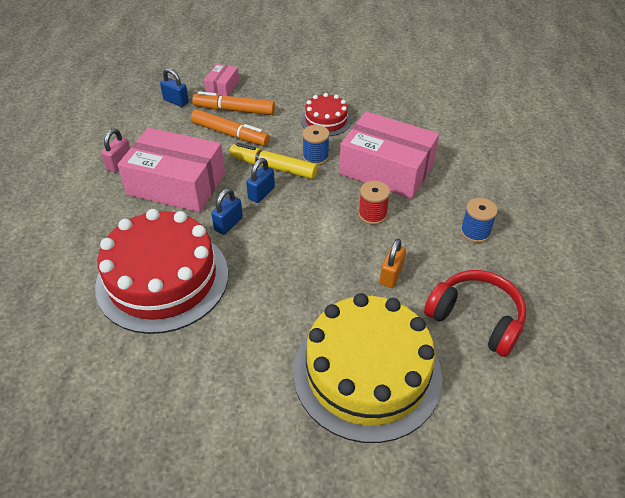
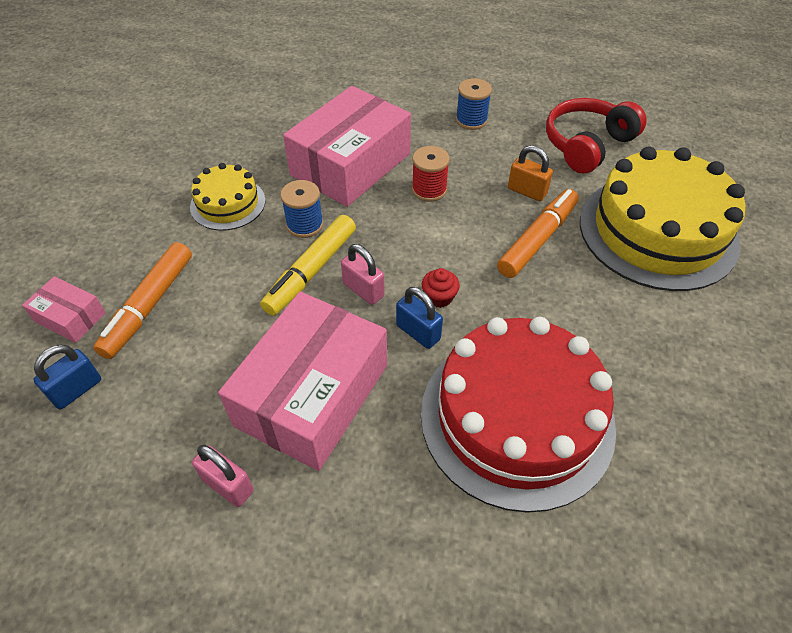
camera: 80 degrees left, 5 degrees up
(230, 134) = (211, 316): orange marker -> orange marker (537, 240)
(261, 193) = (363, 290): blue padlock -> pink padlock
(261, 231) = (439, 297): none -> red cupcake
(326, 120) = (228, 203): red cake -> yellow cake

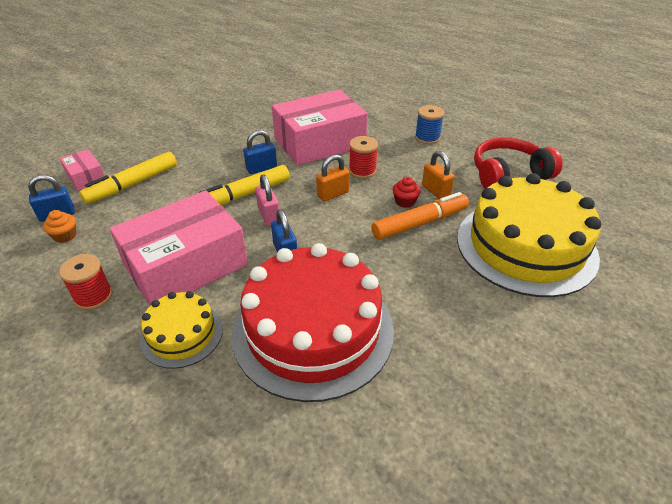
camera: 25 degrees right, 10 degrees down
(115, 416) = (65, 236): none -> orange cupcake
(149, 306) = (132, 184): orange marker -> yellow marker
(228, 203) = (223, 144): yellow cake -> yellow cake (182, 334)
(228, 485) = (93, 296): pink padlock -> red spool
(305, 225) = (261, 168): blue spool -> blue padlock
(417, 233) = (333, 194): none -> orange padlock
(439, 297) = (317, 236): red cupcake -> red cupcake (405, 202)

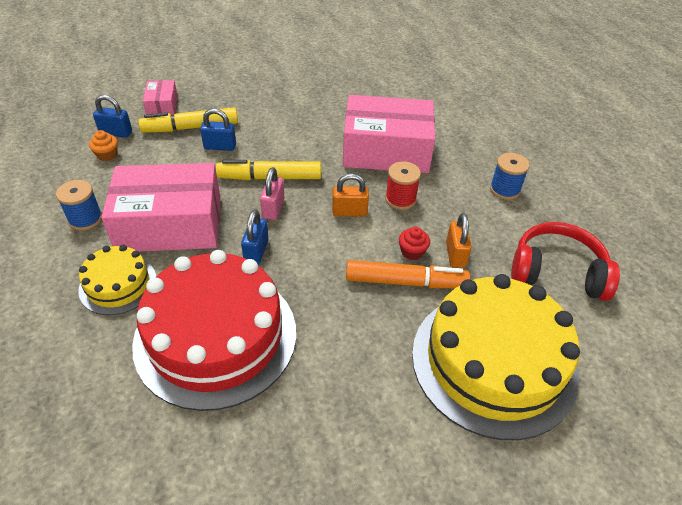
camera: 30 degrees right, 5 degrees up
(93, 296) = (85, 219): red spool -> blue spool
(261, 168) = (308, 156): blue padlock -> blue padlock (220, 146)

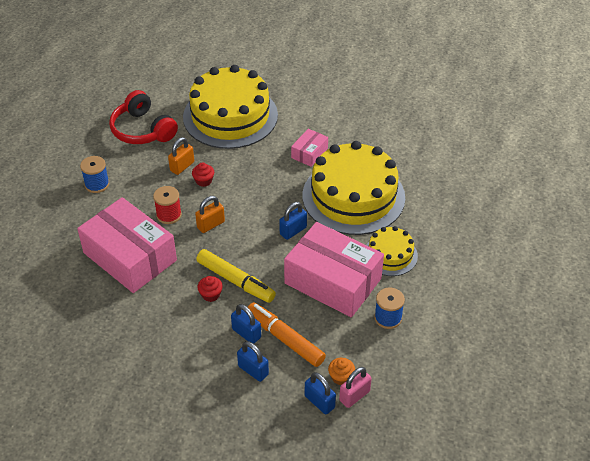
camera: 140 degrees left, 0 degrees up
(162, 105) = (257, 417): pink box -> pink box (309, 153)
(190, 127) = (253, 370): yellow marker -> blue padlock
(216, 336) = (353, 196): red cake -> yellow cake
(273, 208) = (256, 254): pink padlock -> pink padlock (354, 396)
(281, 157) = (210, 295): none -> red cupcake
(349, 212) = (210, 224): orange padlock -> orange padlock turned 75 degrees counterclockwise
(405, 282) = (227, 168): orange marker -> orange marker (285, 339)

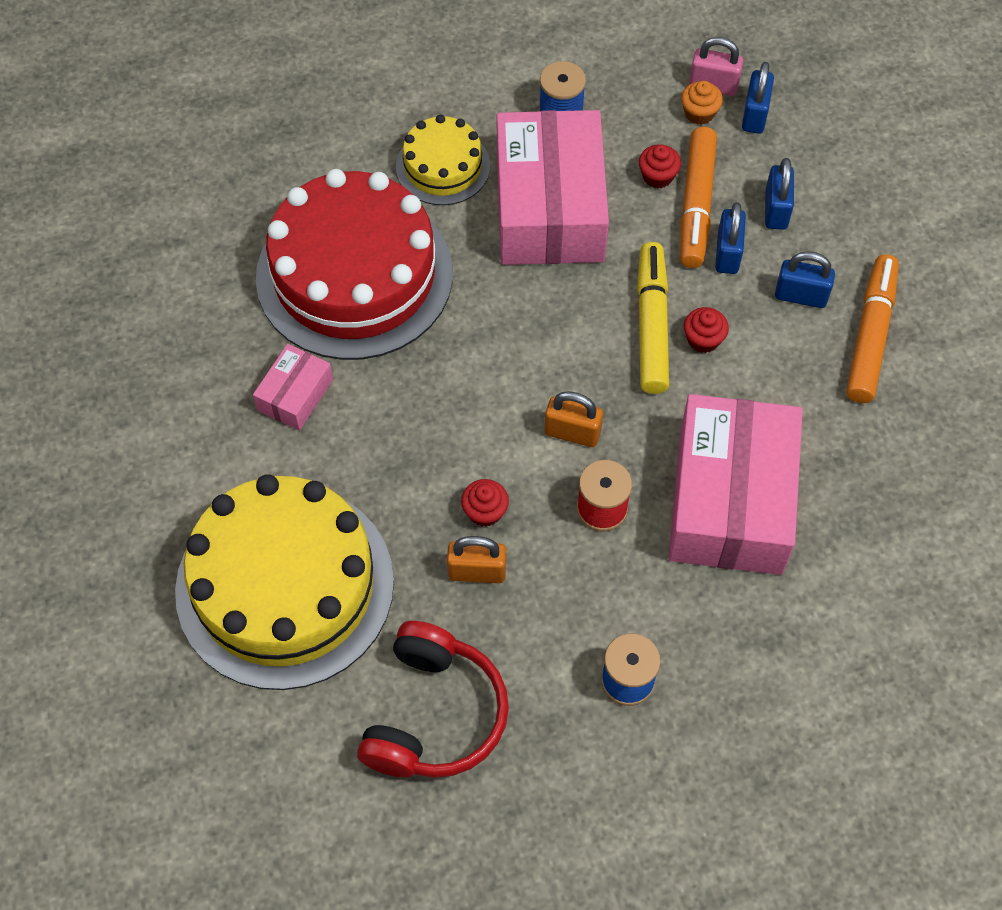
camera: 125 degrees left, 15 degrees up
(151, 360) = (870, 335): none -> orange marker
(293, 231) = (493, 312): blue padlock -> blue padlock (800, 296)
(309, 153) = (295, 395): pink box -> pink box turned 60 degrees counterclockwise
(315, 334) = (657, 176): none -> red cupcake
(353, 196) = (354, 275): yellow cake -> red cake

